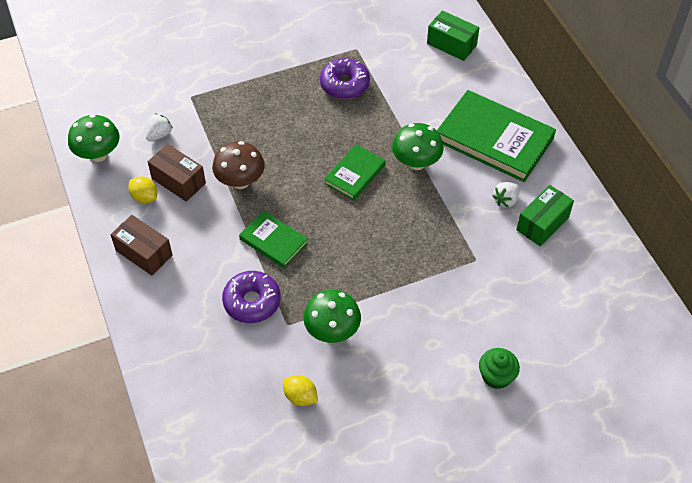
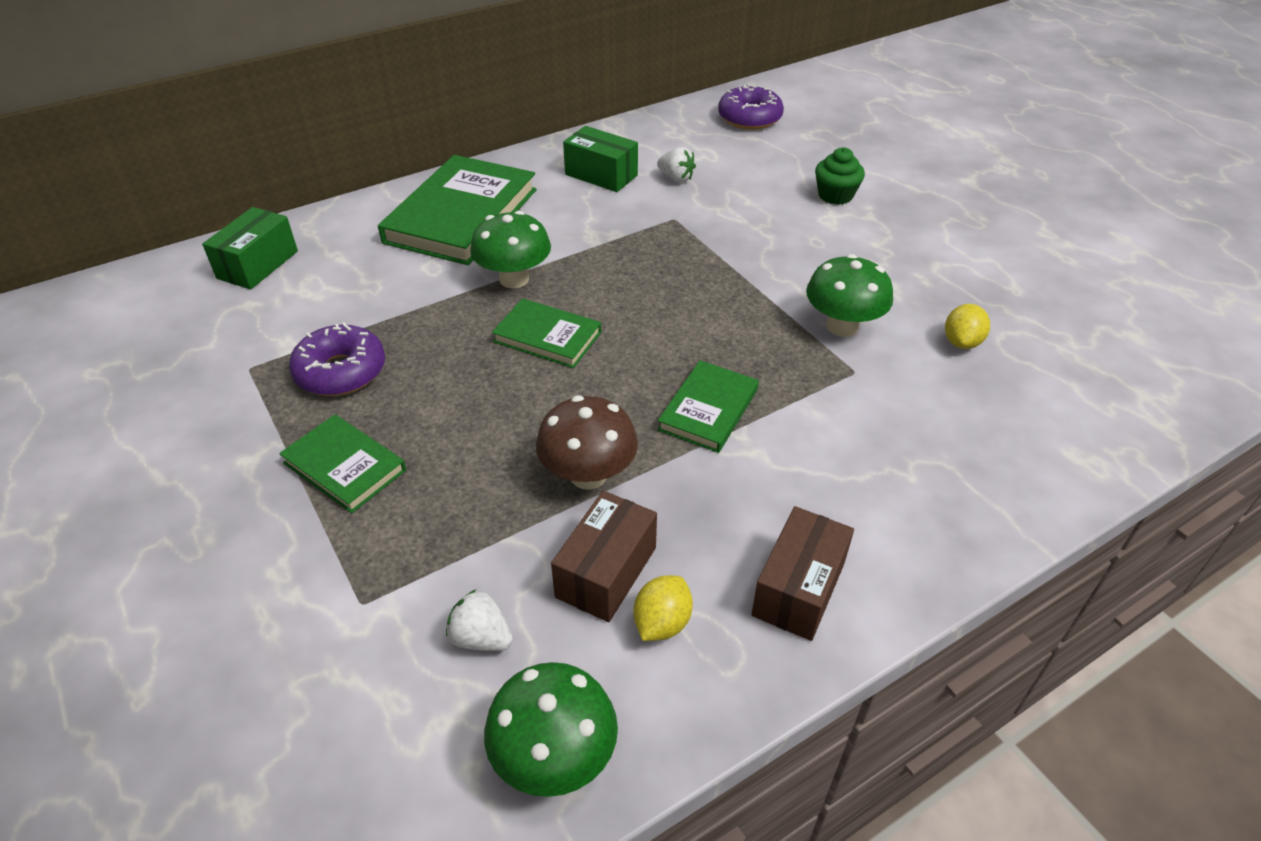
camera: 100 degrees left, 10 degrees down
(252, 302) = (835, 416): purple donut -> purple donut (749, 118)
(273, 88) = (344, 467): none -> green book
(506, 200) = (570, 202): white strawberry -> white strawberry (676, 178)

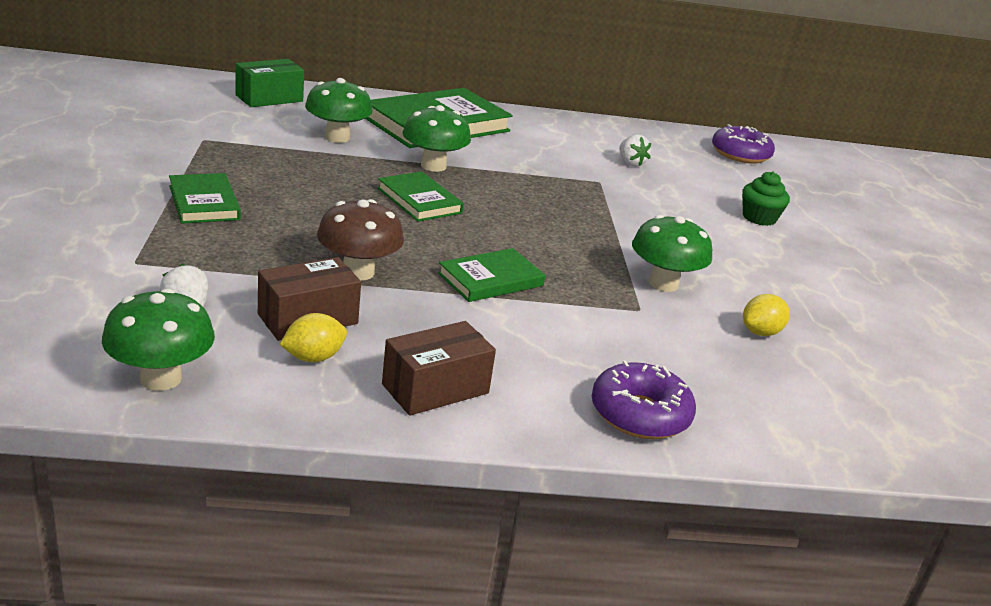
camera: 25 degrees right, 15 degrees down
(341, 371) = (258, 162): purple donut -> purple donut (640, 414)
(384, 288) = (337, 137): none -> green mushroom
(601, 175) = (571, 141): green box -> none

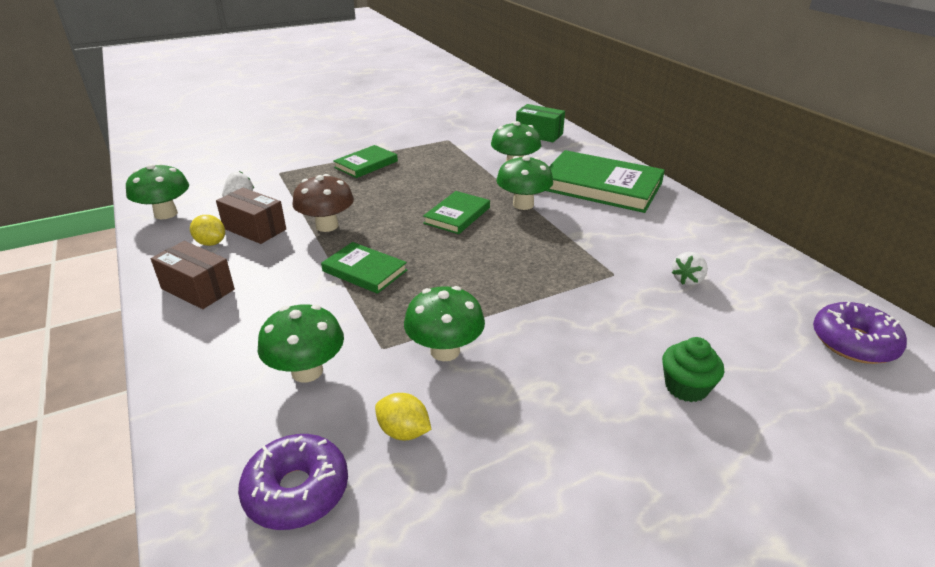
camera: 70 degrees right, 5 degrees up
(640, 414) = (207, 382): purple donut -> purple donut (297, 490)
(654, 355) = (307, 371): none -> green mushroom

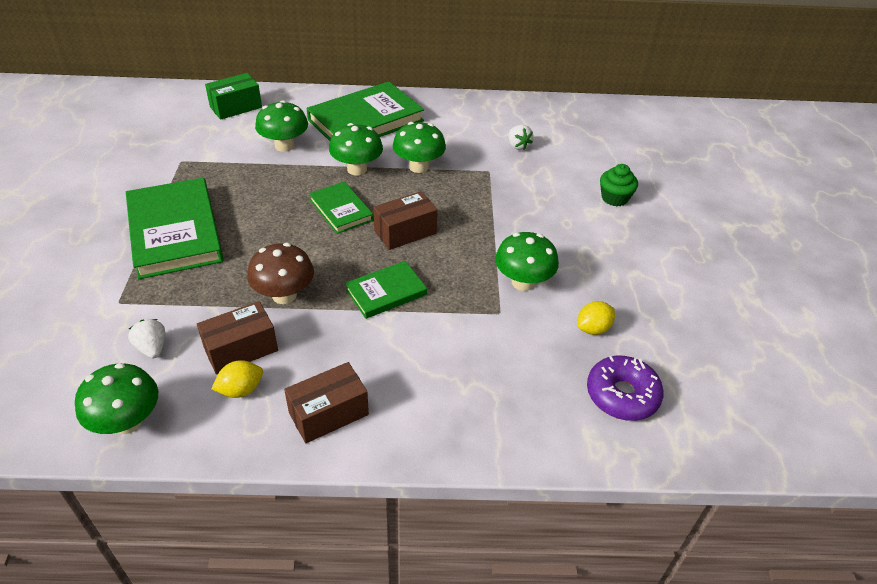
camera: 65 degrees left, 10 degrees up
(307, 371) = (503, 362): green mushroom -> green mushroom (418, 167)
(366, 164) = (175, 232): green book -> green book, size x1.86
(458, 255) = (405, 232): none -> brown box
(853, 342) = (612, 124): purple donut -> none

